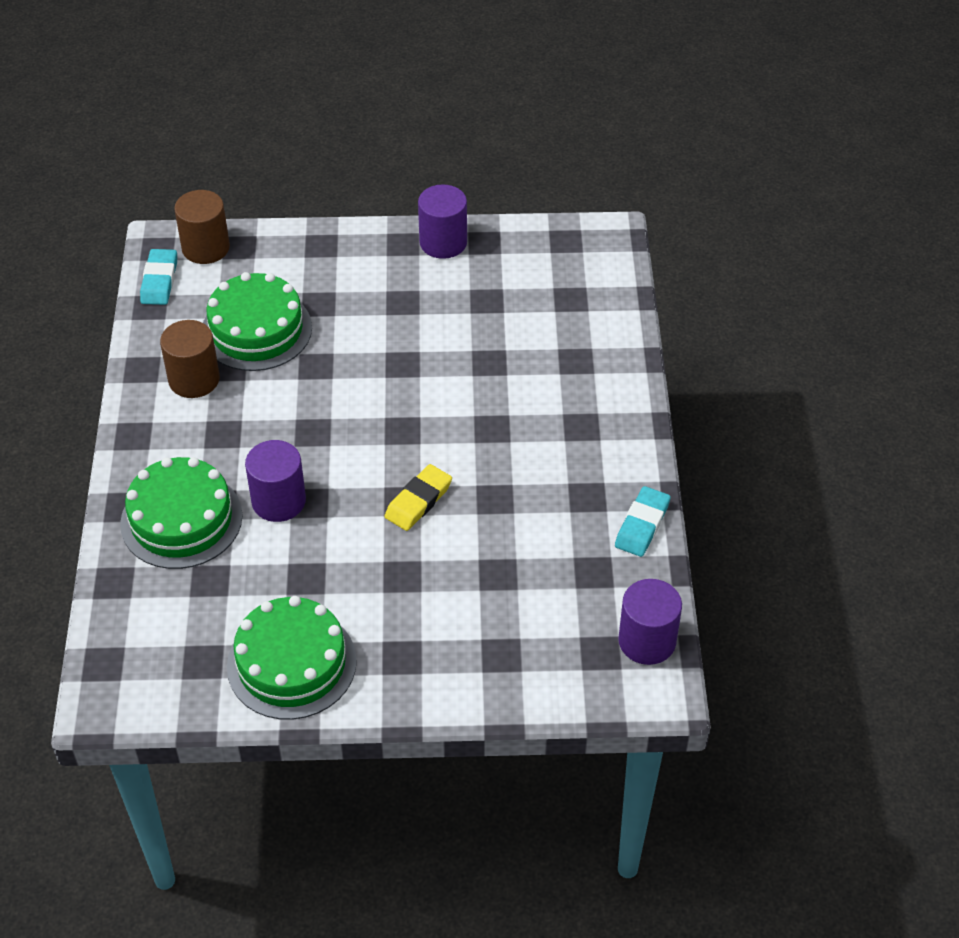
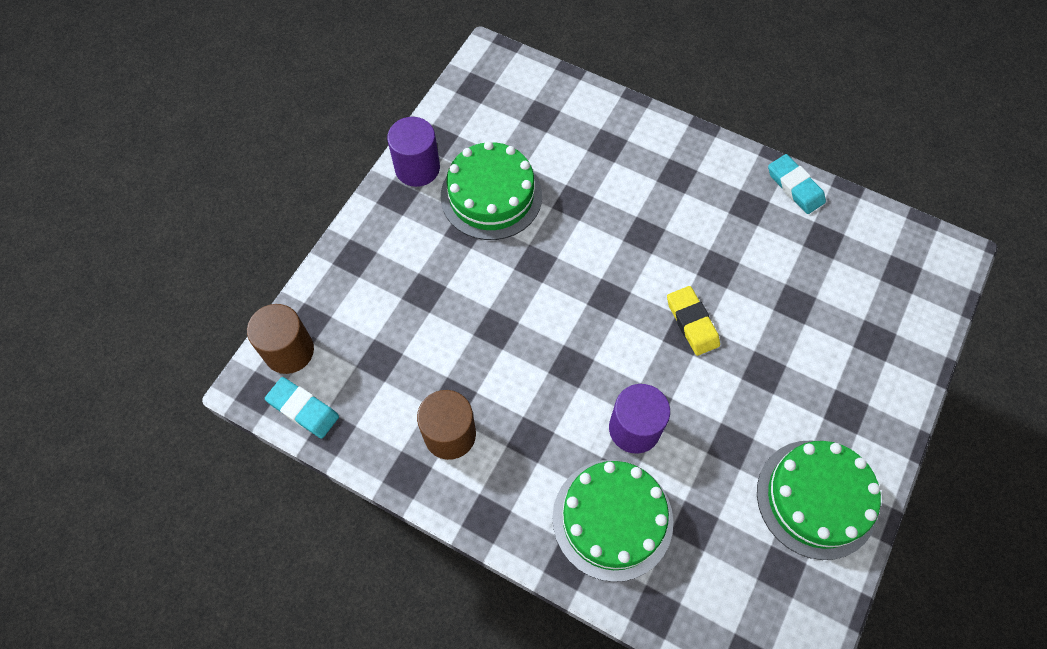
camera: 60 degrees left, 15 degrees up
(256, 330) = (422, 355): green cake -> green cake (491, 195)
(647, 641) = (904, 239): purple cylinder -> none

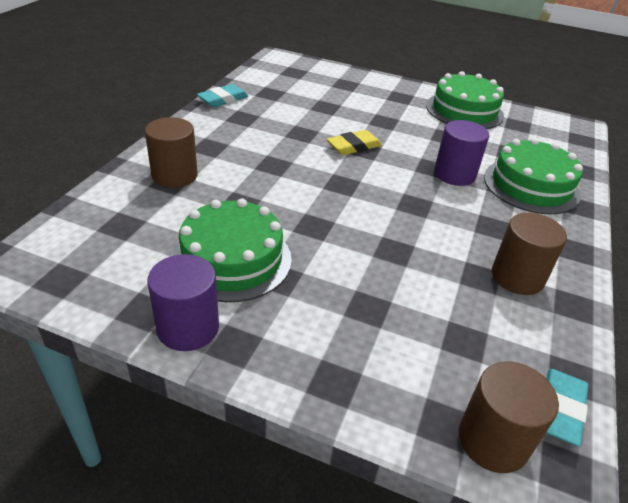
camera: 100 degrees left, 25 degrees down
(619, 147) = (174, 175): none -> brown cylinder

